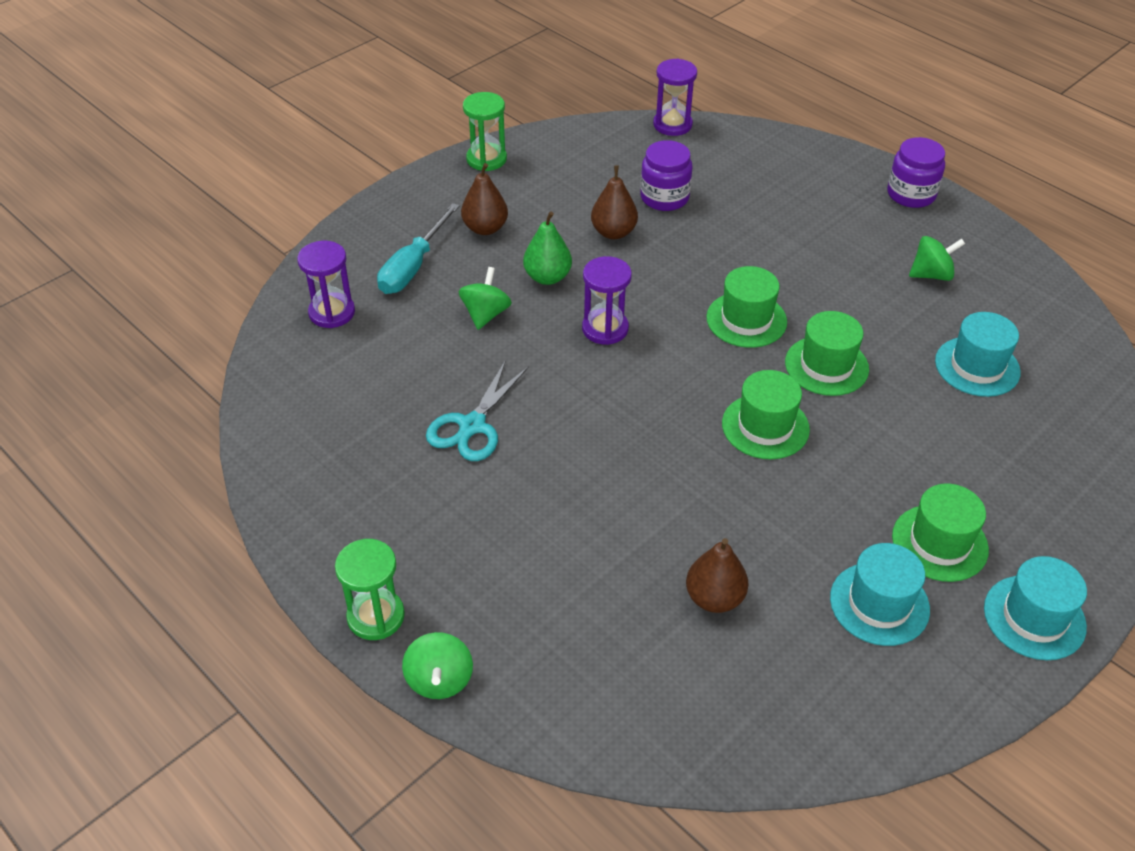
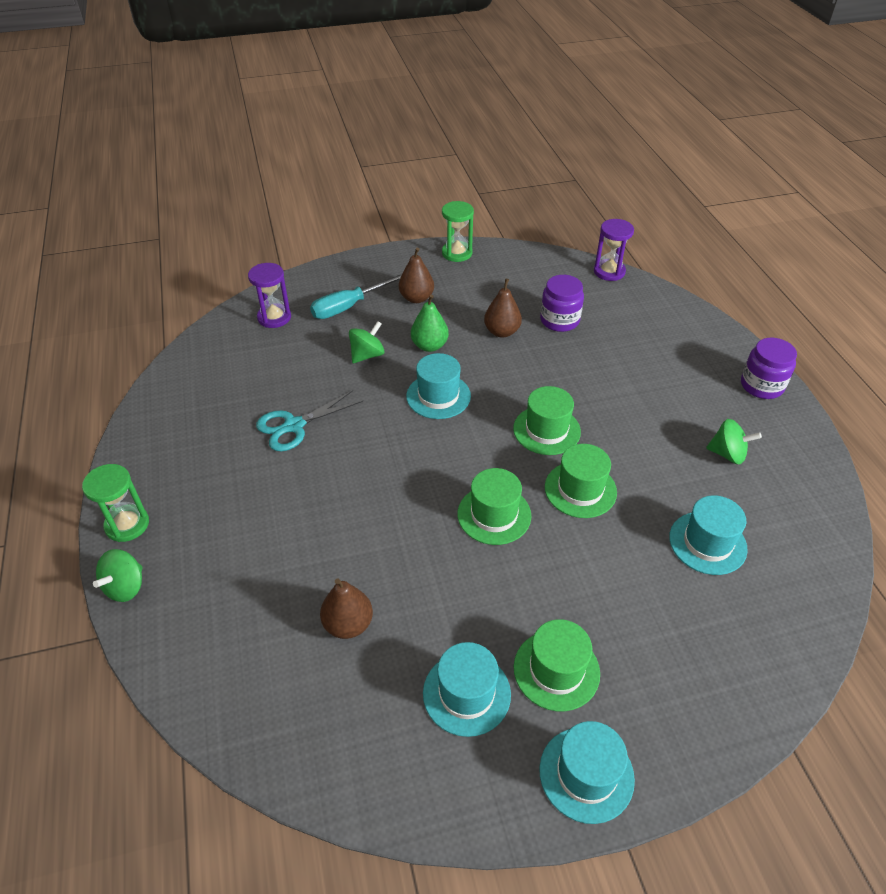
camera: 30 degrees right, 0 degrees up
(605, 329) = (438, 396): purple hourglass -> turquoise hat

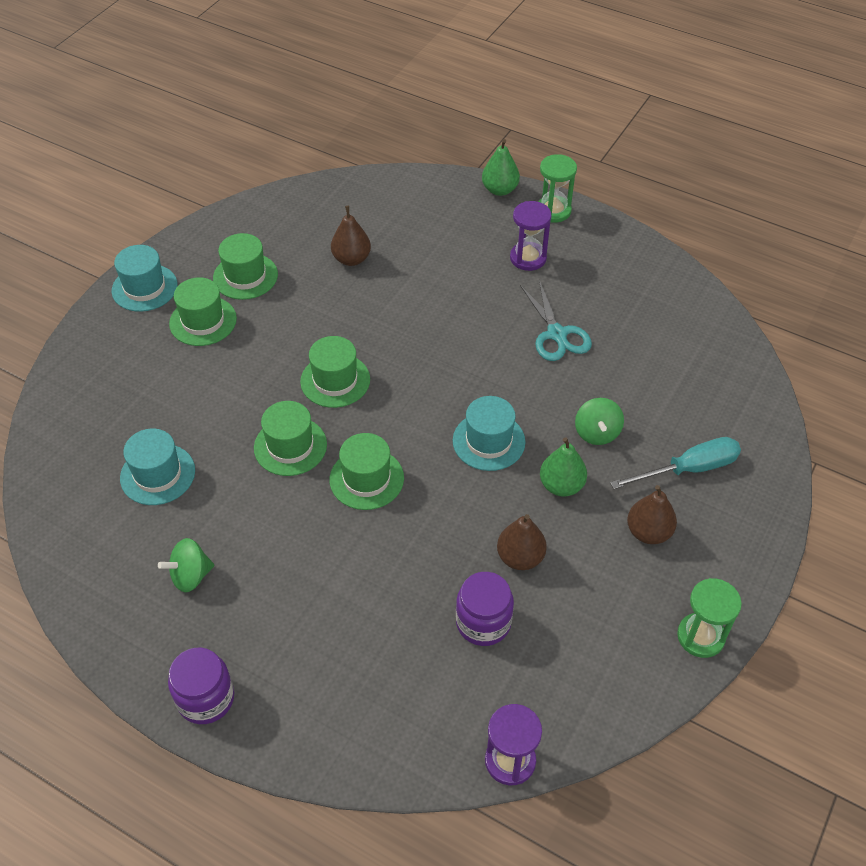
camera: 135 degrees right, 5 degrees up
(125, 587) = (499, 190): green spinning top -> green pear
(274, 317) = (726, 405): purple hourglass -> purple hourglass (528, 258)
(294, 426) = (557, 334): turquoise scissors -> turquoise scissors turned 150 degrees clockwise
(349, 306) = (688, 469): turquoise screwdriver -> turquoise screwdriver turned 60 degrees clockwise
(466, 693) = (245, 276): turquoise hat -> green hat

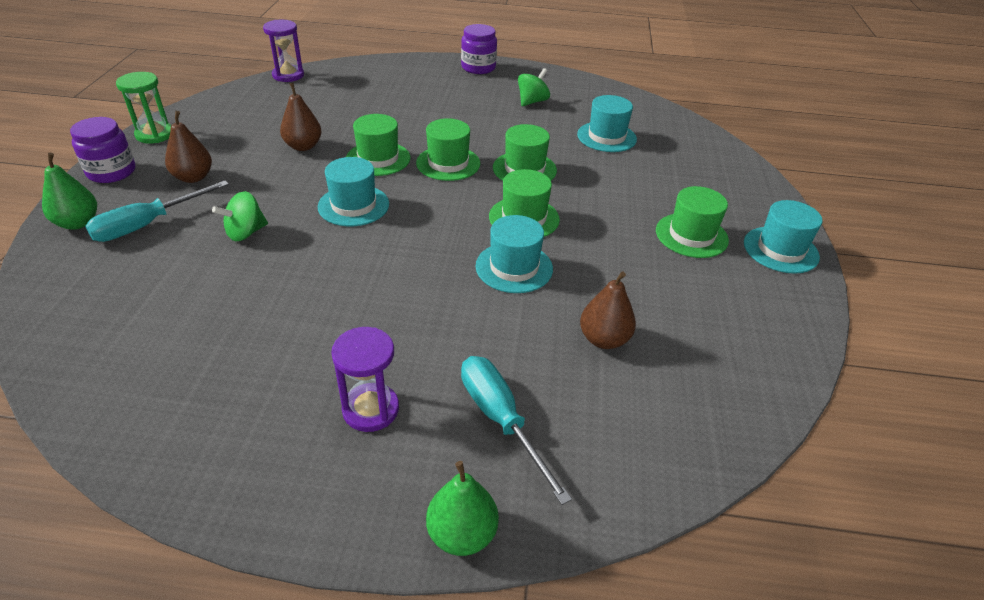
camera: 155 degrees right, 10 degrees down
(245, 276) = (700, 286): green hat -> green hat (378, 158)
(377, 332) = (514, 267): none -> turquoise hat
(451, 232) = (501, 420): none -> turquoise screwdriver
(483, 622) = (322, 115): purple jar -> purple jar (111, 172)
(553, 211) = (352, 516): green hourglass -> none
(557, 334) = (305, 315): turquoise scissors -> none
(561, 485) = (276, 190): green pear -> green pear (78, 223)
(597, 433) = (245, 233): green spinning top -> green spinning top turned 105 degrees counterclockwise

